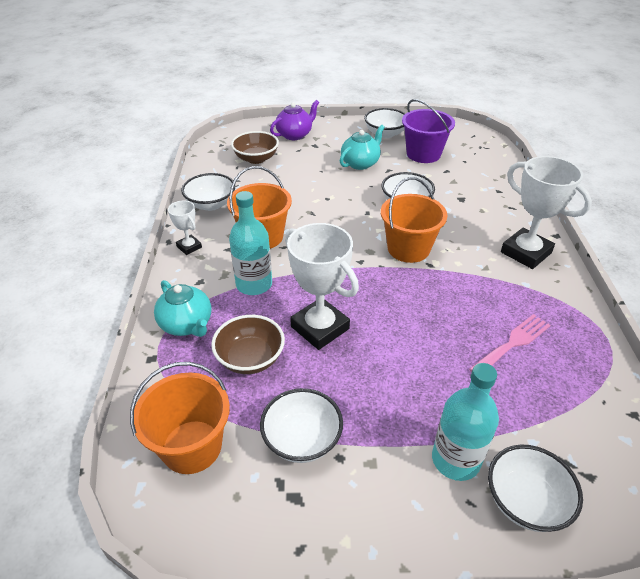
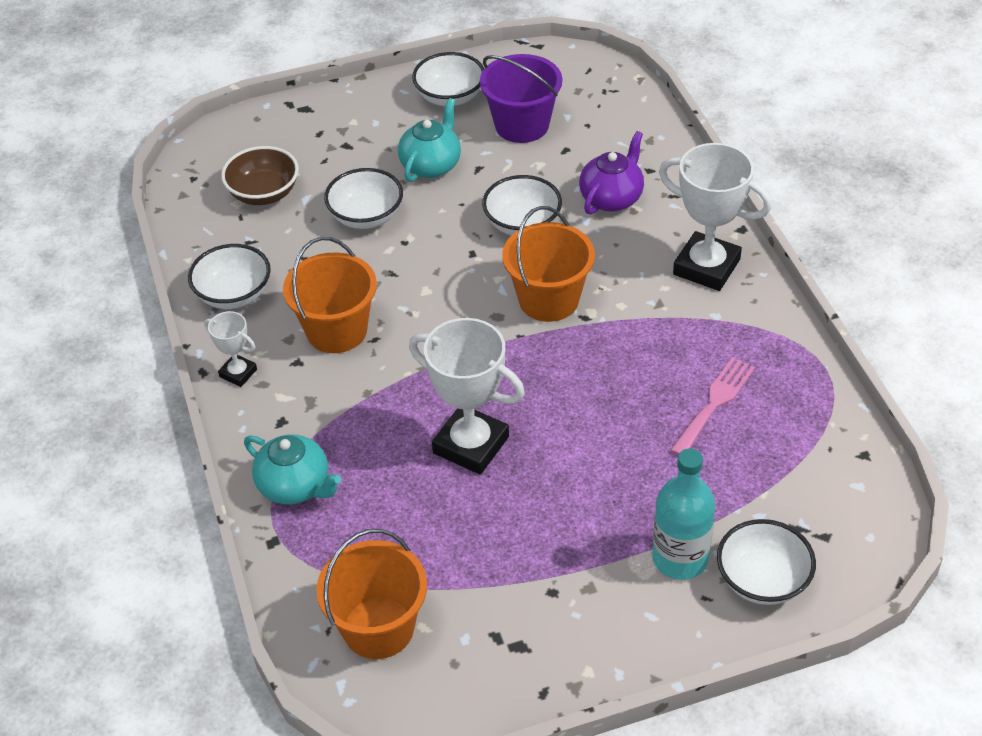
camera: 15 degrees left, 5 degrees up
(250, 358) = (399, 508): brown bowl -> none
(254, 284) = (358, 407): turquoise bottle -> none
(295, 135) = (305, 131): purple teapot -> purple teapot (612, 198)
(302, 439) = (502, 584): white bowl -> white bowl (366, 216)

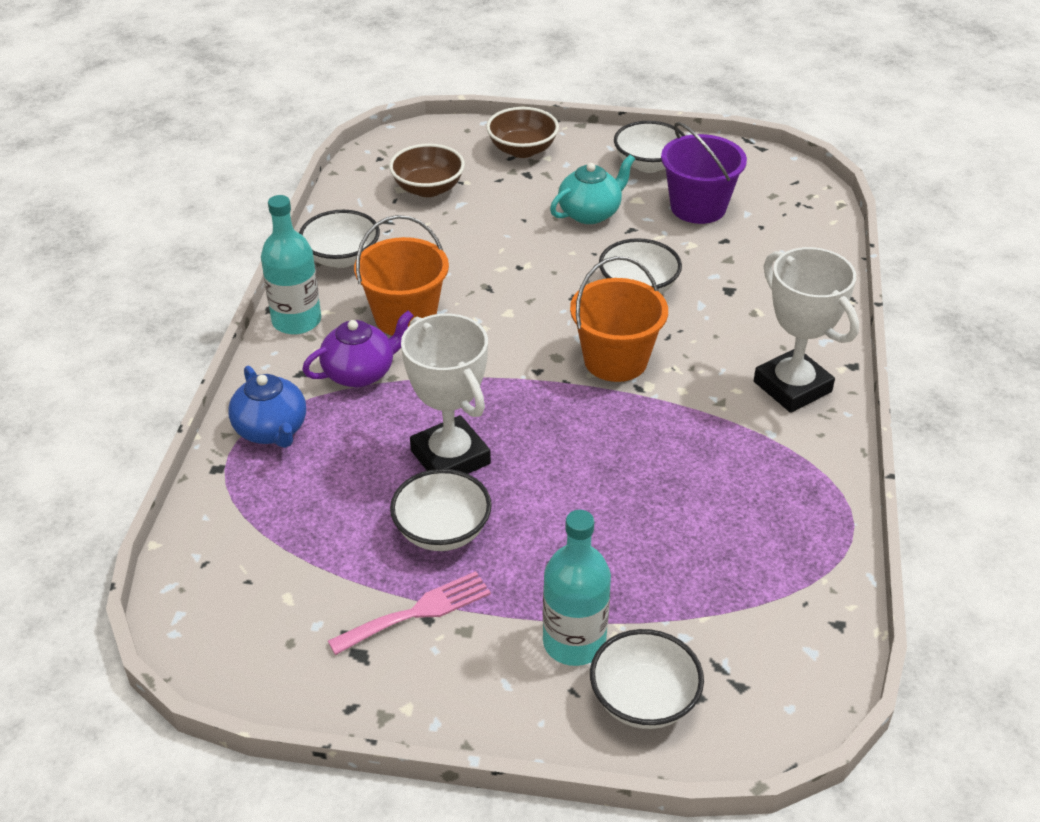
camera: 25 degrees right, 5 degrees down
(238, 373) = (296, 321): white trophy -> turquoise bottle
(295, 486) = (272, 430): turquoise teapot -> blue teapot
(324, 121) = (522, 150): none -> brown bowl
(366, 216) = (501, 235): white bowl -> white bowl (442, 531)
(378, 628) = (248, 581): orange bucket -> none
(612, 198) = (740, 295): purple teapot -> purple teapot (360, 373)
(714, 403) = (712, 512): pink fork -> pink fork (417, 612)

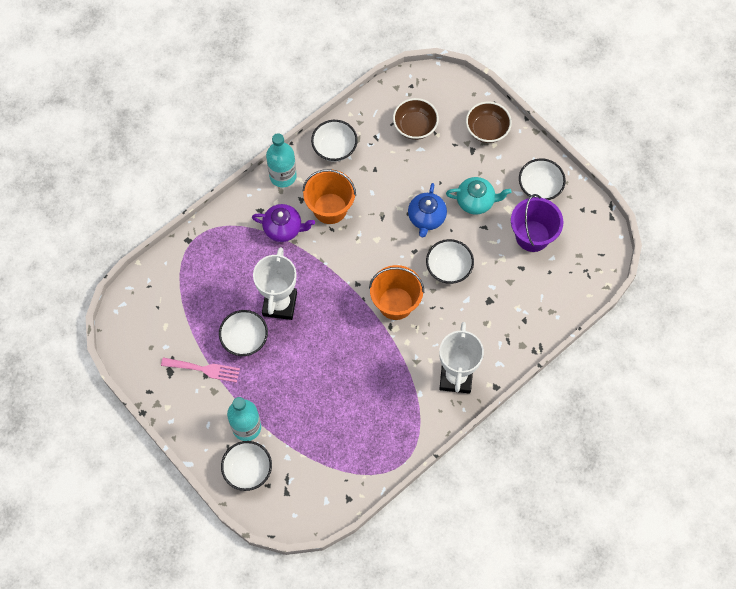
camera: 40 degrees right, 25 degrees up
(272, 430) = (223, 235): blue teapot -> blue teapot (426, 218)

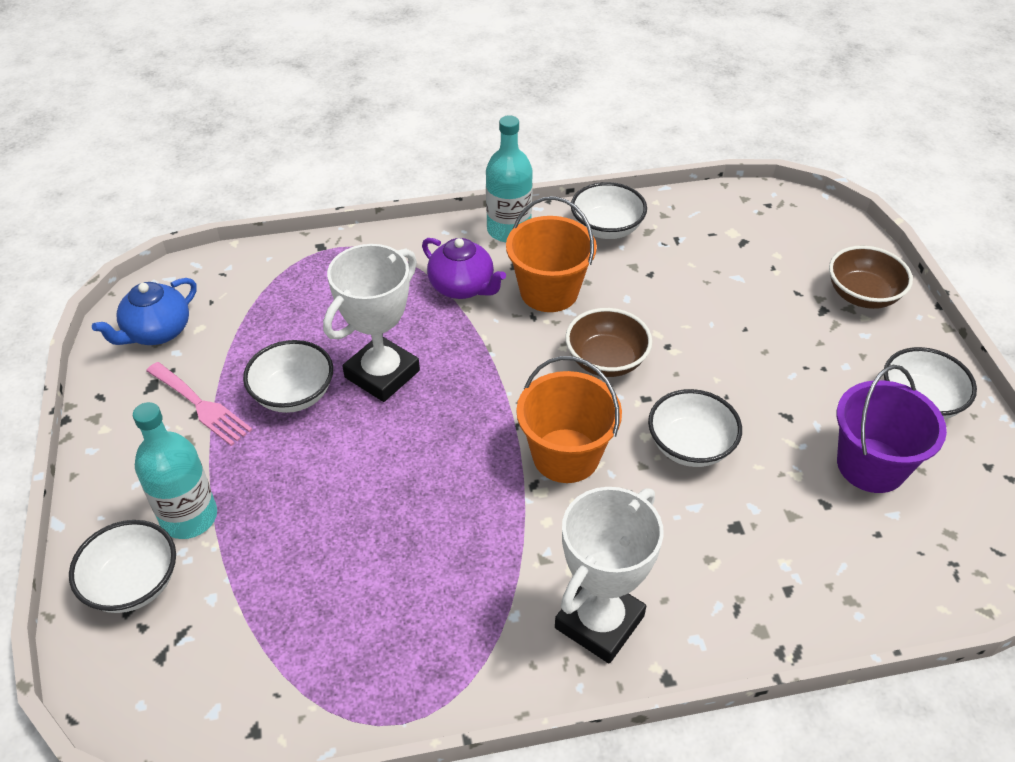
camera: 30 degrees right, 20 degrees down
(415, 126) = (745, 249): brown bowl -> brown bowl (606, 360)
(426, 218) = (694, 364): blue teapot -> blue teapot (157, 332)
(476, 201) = (792, 376): turquoise teapot -> none

